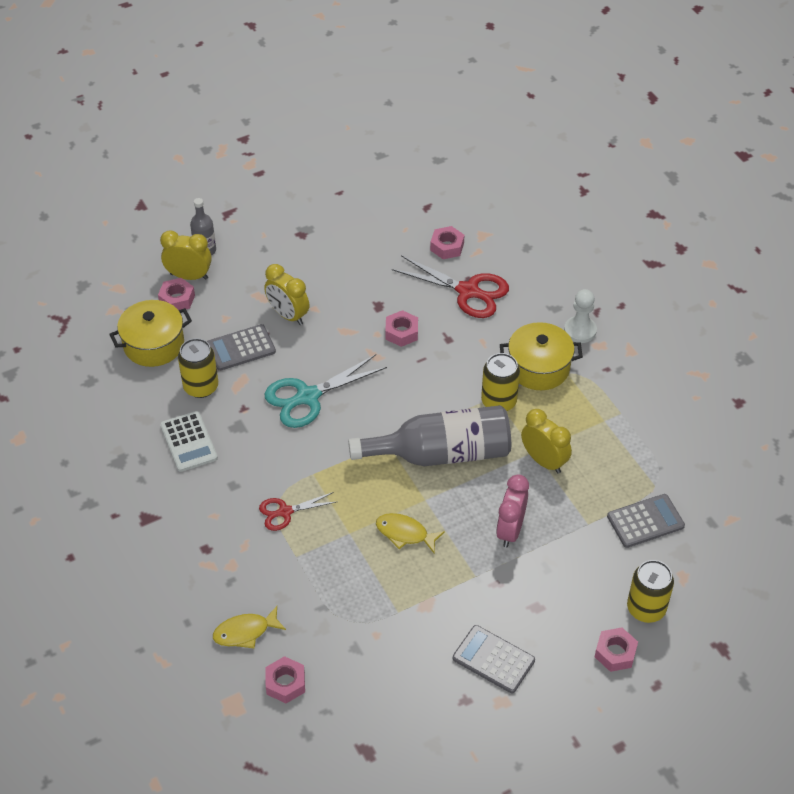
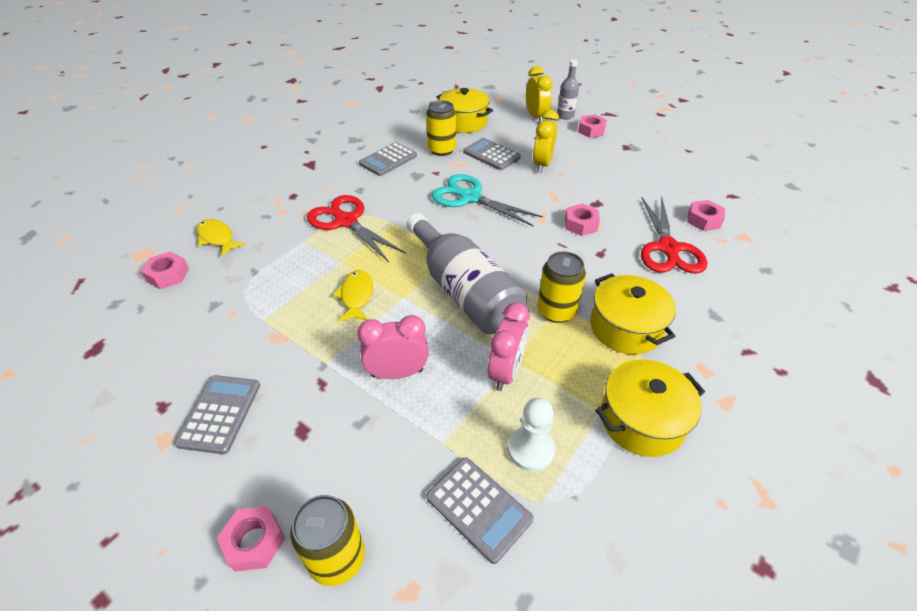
camera: 65 degrees right, 5 degrees down
(177, 299) = (511, 119): pink nut -> pink nut (591, 130)
(188, 442) = (388, 160): white calculator -> grey calculator
(285, 512) = (346, 221): red scissors -> red scissors, size x1.72
(544, 461) = (506, 372): yellow clock -> pink clock
(580, 331) = (707, 345): white pawn -> white pawn (531, 449)
(622, 403) = (641, 420): none -> yellow pot

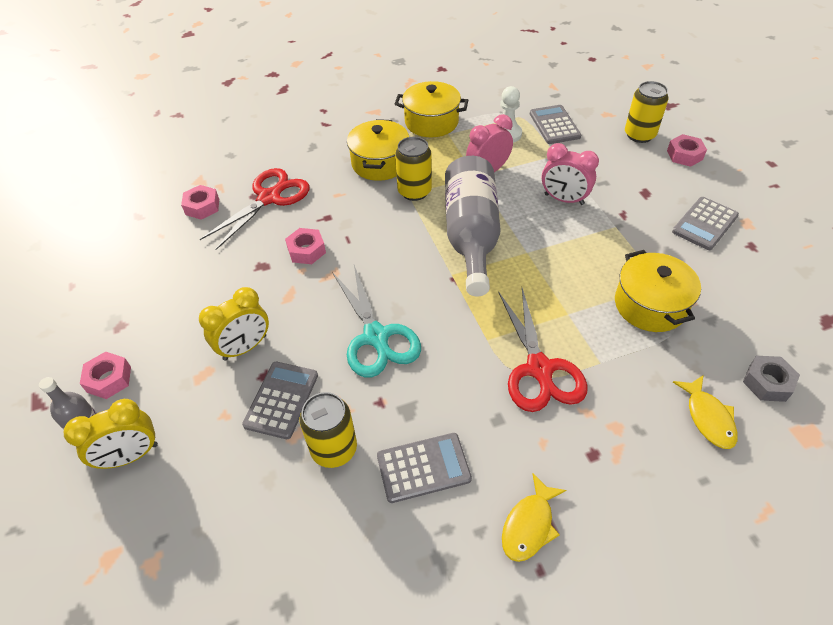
camera: 145 degrees left, 5 degrees up
(168, 275) = (767, 383): pink nut -> grey nut
(356, 296) = (568, 270): yellow fish -> yellow fish (529, 525)
(464, 122) = (241, 507): yellow pot -> yellow pot (650, 305)
(491, 155) = (281, 400): grey calculator -> grey calculator turned 150 degrees counterclockwise
(536, 117) = (131, 456): yellow clock -> yellow clock turned 135 degrees counterclockwise

